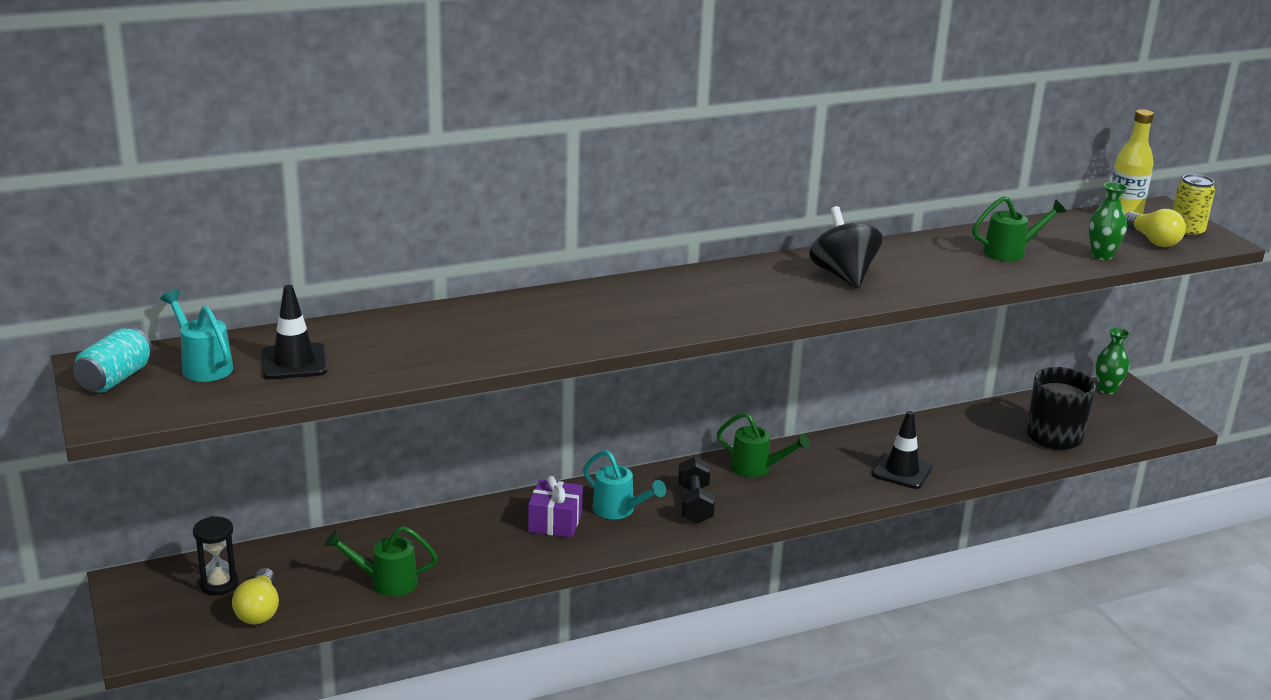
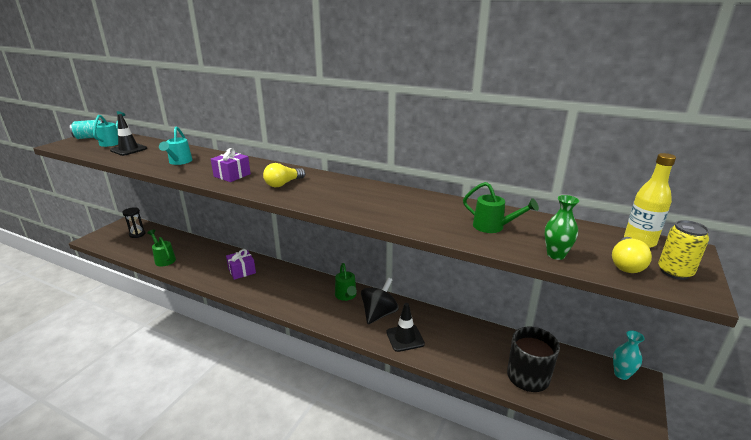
camera: 50 degrees right, 0 degrees up
(259, 610) = (126, 247): yellow light bulb -> yellow light bulb (283, 184)
(605, 321) = (232, 175): none -> purple gift
(619, 510) = (267, 280): turquoise watering can -> turquoise watering can (179, 162)
(695, 504) = (294, 295): black dumbbell -> none
(843, 275) = (369, 199): black spinning top -> black spinning top (379, 314)
(1107, 390) = (621, 374): green vase -> turquoise vase

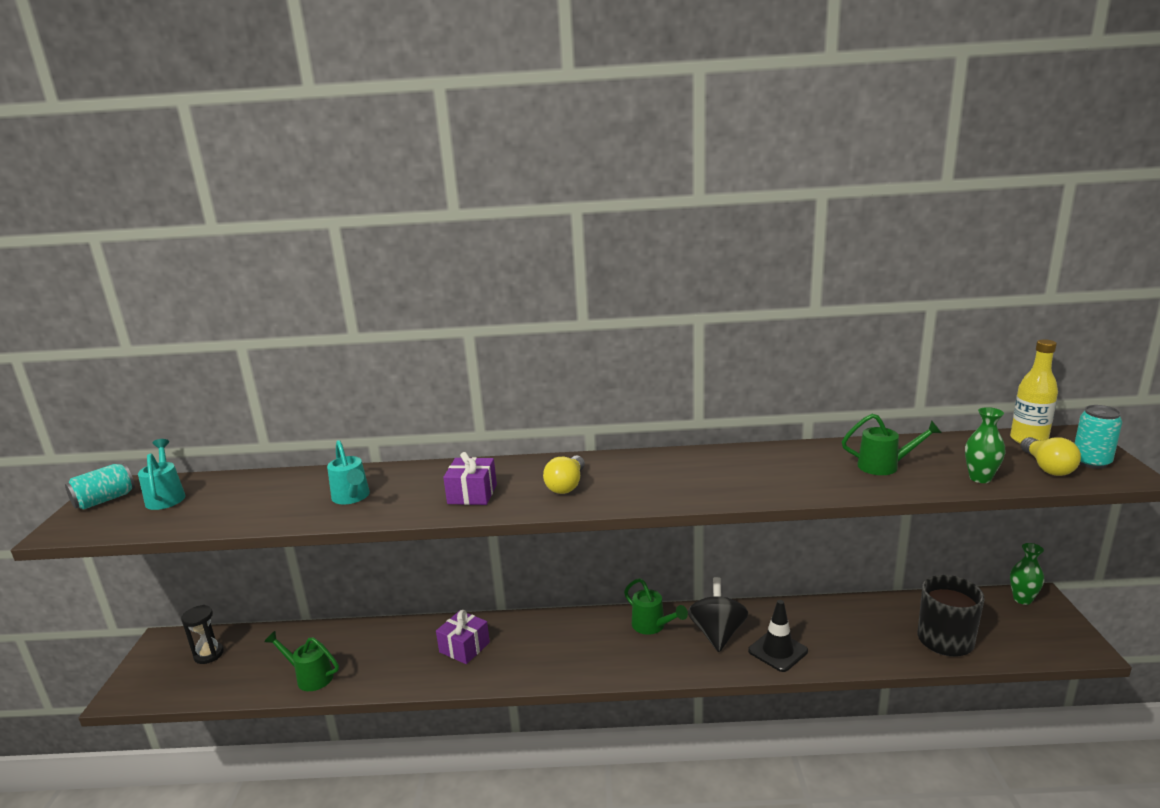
camera: 25 degrees left, 5 degrees down
(129, 149) = (223, 501): black traffic cone -> none
(621, 374) = (1022, 599): turquoise vase -> green vase
(674, 272) = (1091, 462): yellow can -> turquoise can

